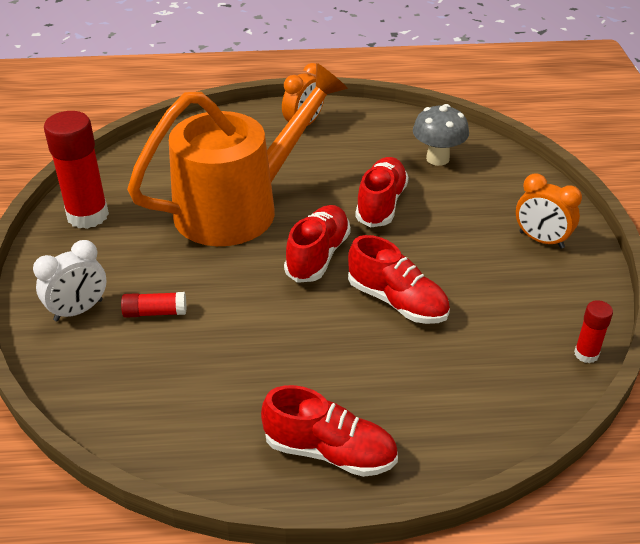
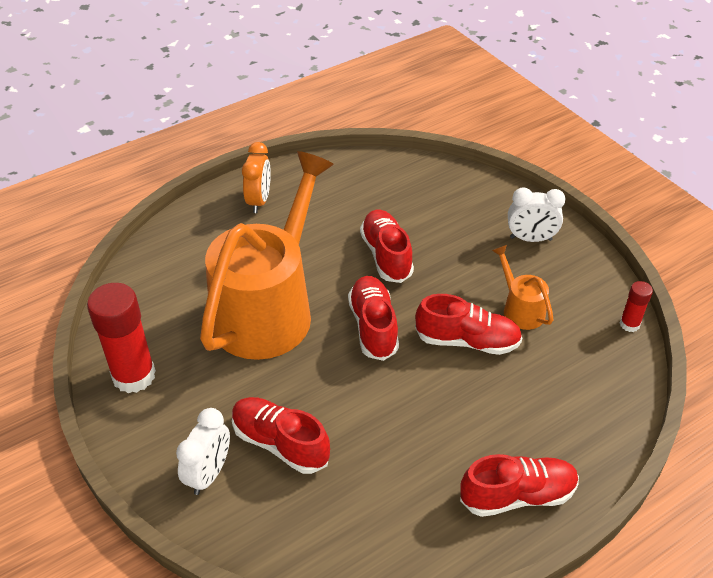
camera: 30 degrees left, 5 degrees up
(155, 312) = (280, 443): red glue stick -> red shoe
(437, 159) = (398, 193): grey mushroom -> none
(476, 295) = (520, 308): none -> orange watering can
(541, 240) = (530, 239): orange clock -> white clock

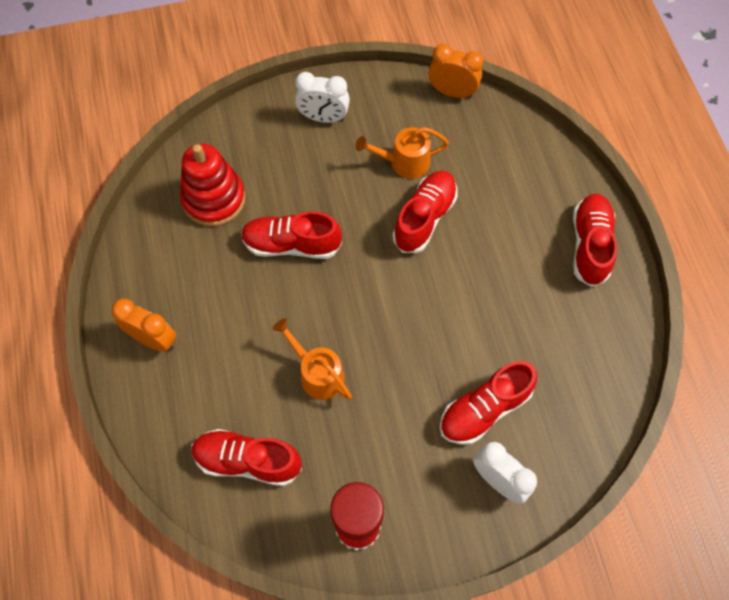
camera: 70 degrees left, 20 degrees up
(269, 307) = (317, 373): orange watering can -> orange watering can, size x0.42
(373, 326) = (378, 288): red shoe -> red shoe (247, 461)
(403, 196) = (214, 199): none -> red stacking toy
(530, 239) = (323, 118): white clock -> white clock turned 75 degrees clockwise
(629, 324) = (452, 92): red glue stick -> orange clock

